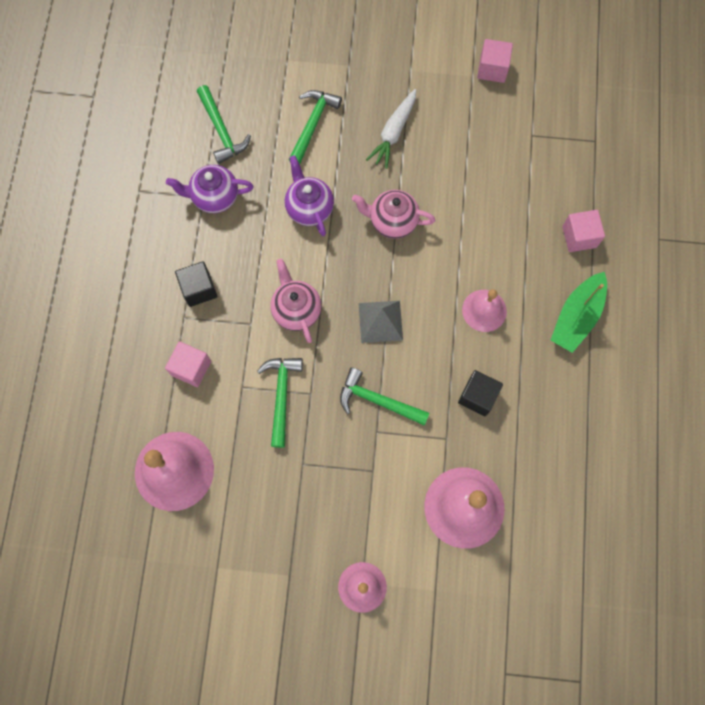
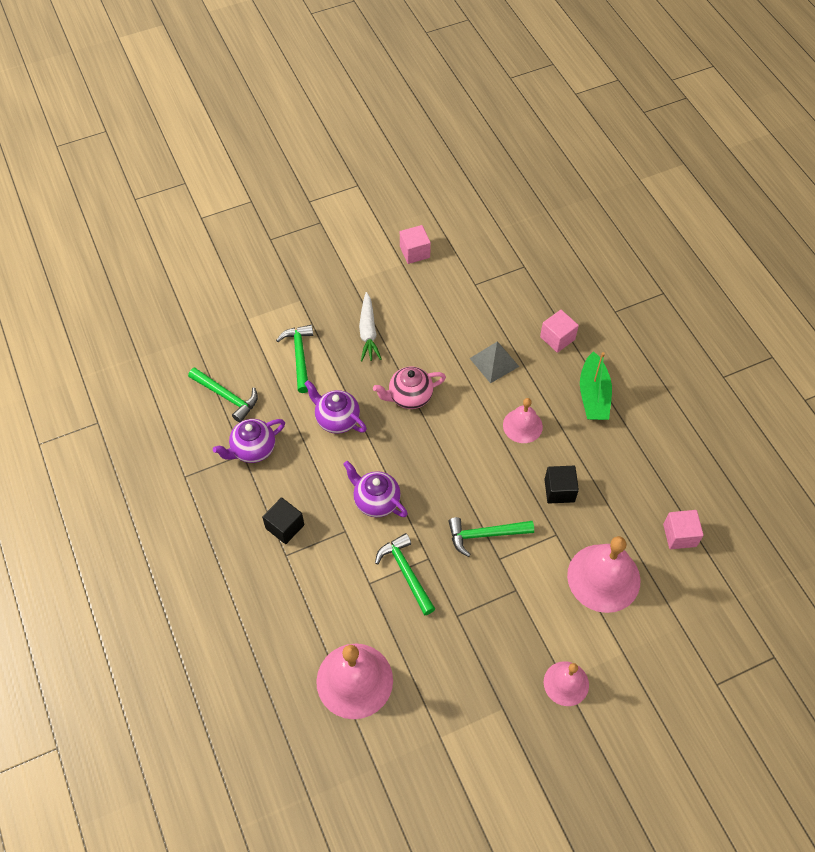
camera: 30 degrees left, 15 degrees down
(191, 368) = (317, 591): pink cube -> pink cube (679, 535)
(296, 310) = (376, 501): pink teapot -> purple teapot
(380, 321) = (448, 475): grey pyramid -> grey pyramid (494, 362)

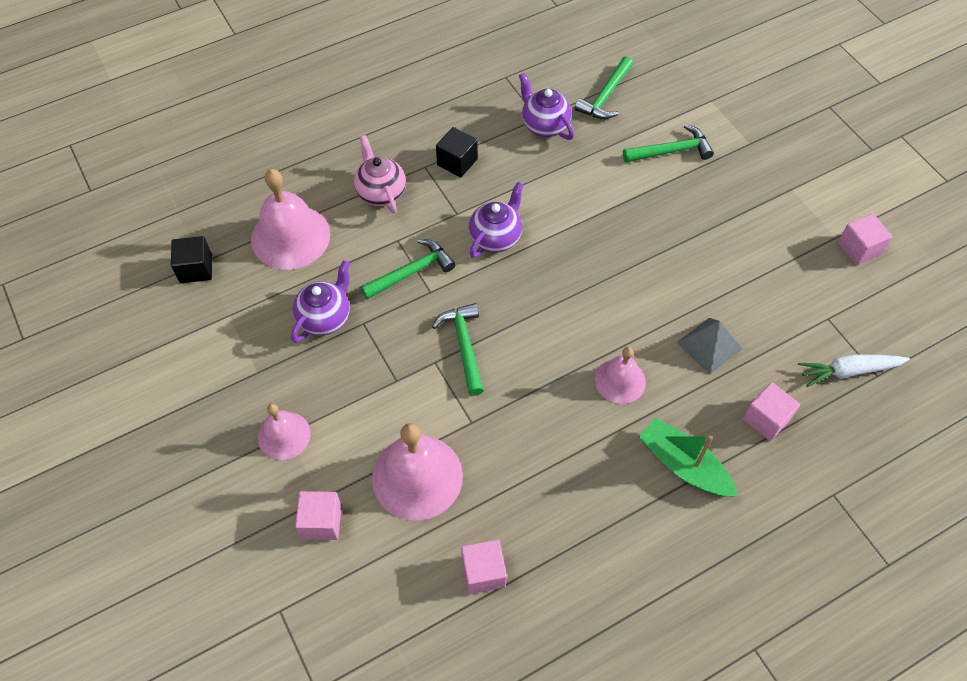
camera: 85 degrees right, 0 degrees up
(337, 419) = (594, 193): purple teapot -> purple teapot (325, 318)
(368, 332) = (721, 211): white carrot -> white carrot (848, 371)
(409, 397) = (638, 259): pink teapot -> pink teapot (381, 192)
(559, 490) = (532, 425): black cube -> black cube (196, 269)
(593, 395) = (683, 465): green boat -> green boat turned 45 degrees clockwise
(643, 652) = (321, 522): none -> pink cube

